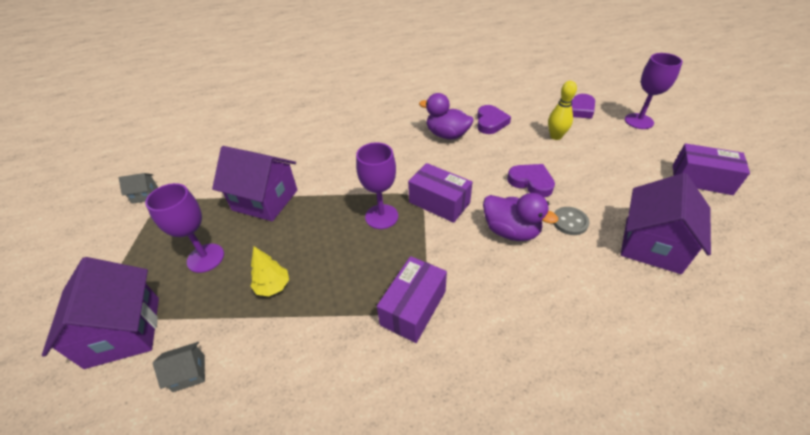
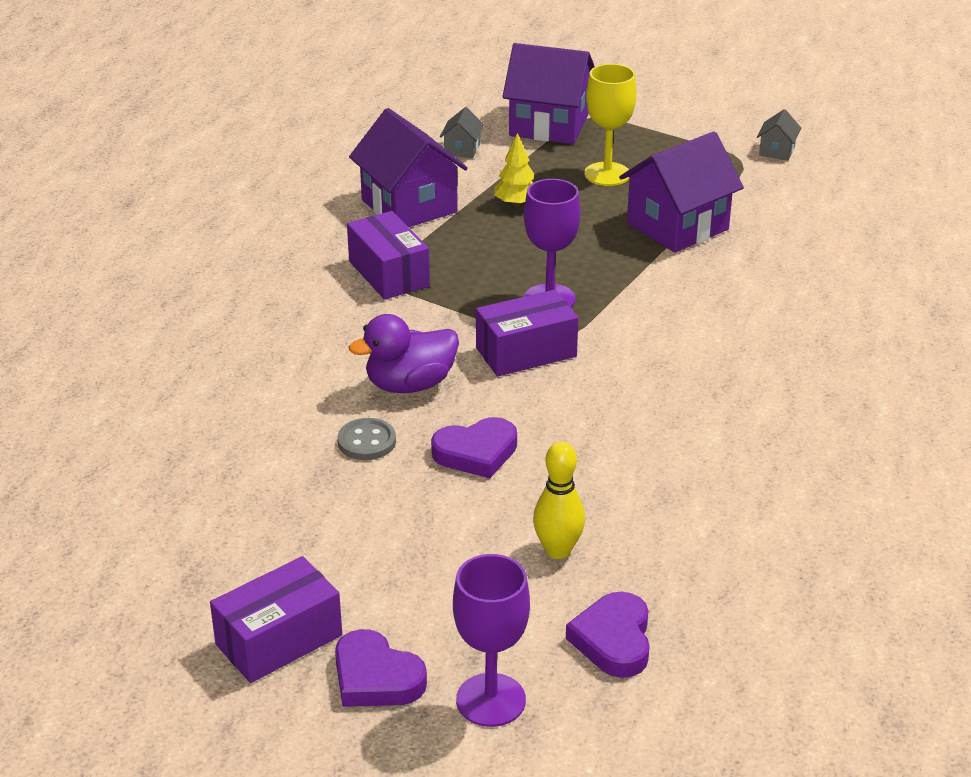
camera: 120 degrees right, 10 degrees down
(205, 258) = (607, 174): purple goblet -> yellow goblet
(447, 135) = (685, 429): purple duck -> none
(490, 122) = (678, 496): purple heart -> purple heart (376, 677)
(652, 245) = (252, 486): purple house -> purple house (409, 206)

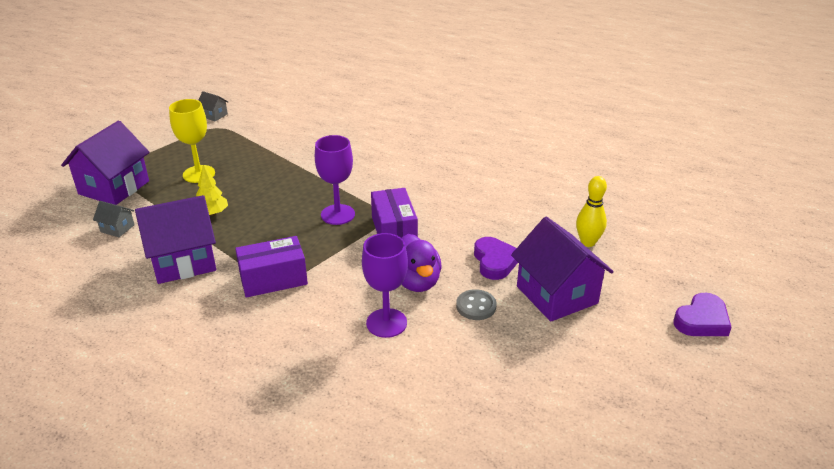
camera: 80 degrees left, 0 degrees up
(279, 640) = (675, 360): purple box -> none
(491, 700) = (711, 279): purple goblet -> purple goblet (386, 323)
(613, 640) = (659, 233): purple heart -> none
(677, 226) = (278, 159): purple house -> purple house (557, 295)

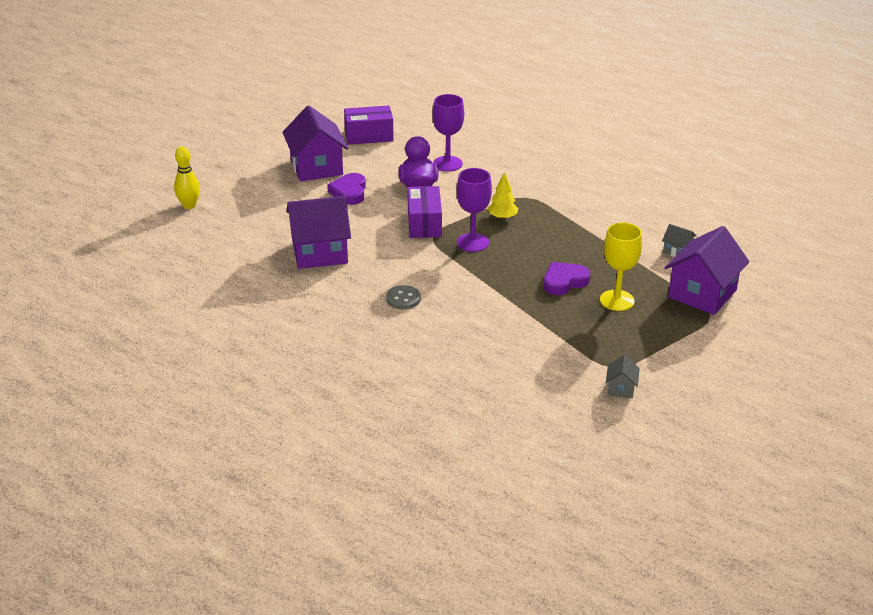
camera: 170 degrees left, 0 degrees up
(183, 261) = (607, 218): purple house -> purple house (320, 253)
(212, 213) = (591, 255): yellow tree -> yellow tree (502, 217)
(214, 115) = (621, 388): grey house -> grey house turned 60 degrees clockwise
(273, 279) = (530, 198): purple box -> purple box (369, 136)
(476, 306) = (380, 166): grey button -> grey button (403, 299)
(588, 242) = (263, 198): yellow bowling pin -> yellow bowling pin (189, 206)
(702, 320) = (227, 144): purple heart -> purple heart (564, 282)

